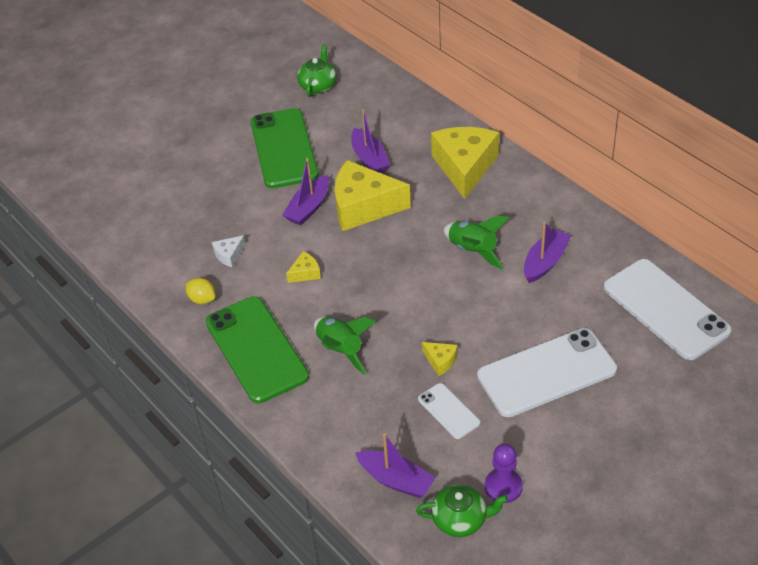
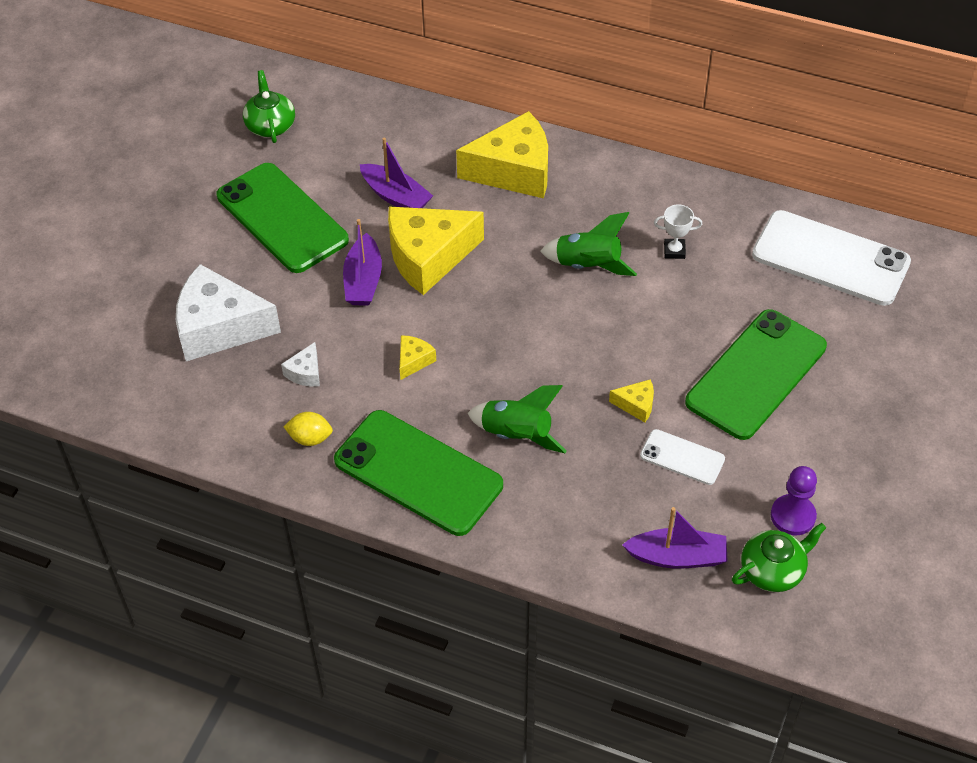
camera: 30 degrees left, 5 degrees up
(195, 206) = (219, 327): none -> white cheese
(464, 167) = (513, 170): yellow cheese -> yellow cheese turned 105 degrees clockwise
(545, 262) = (674, 251): purple boat -> white trophy
(546, 373) = (756, 374): white phone -> green phone

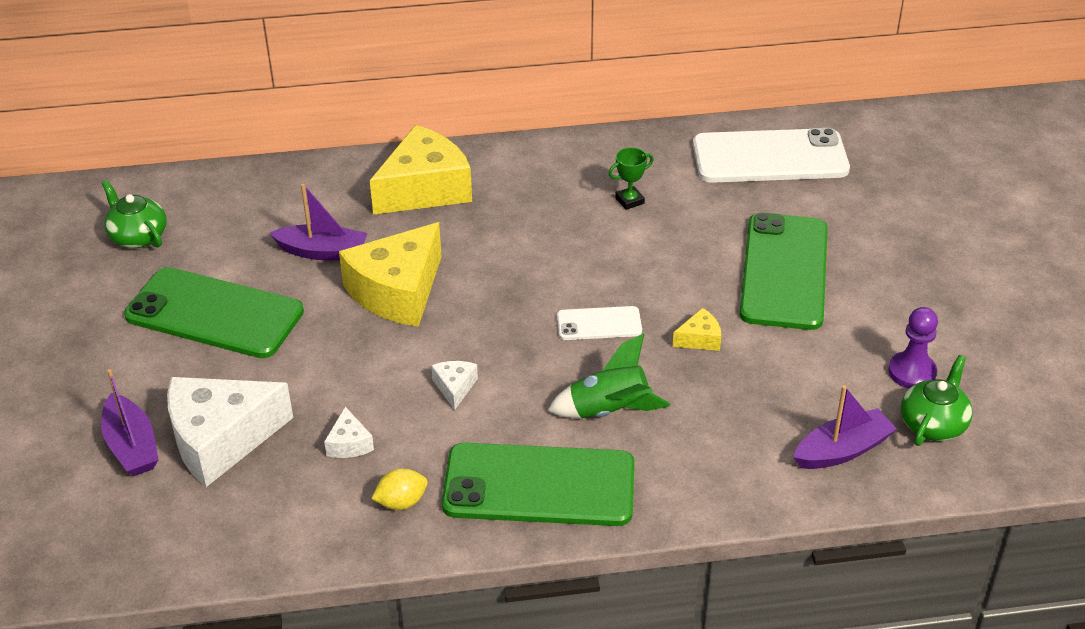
camera: 30 degrees left, 10 degrees down
(363, 280) = (346, 337): purple boat -> purple boat (132, 446)
(413, 361) = (454, 387): yellow cheese -> white cheese
(588, 266) = (560, 241): green rocket -> none
(674, 251) = (629, 200): white trophy -> green trophy
(682, 457) = (777, 365): white phone -> white phone (599, 324)

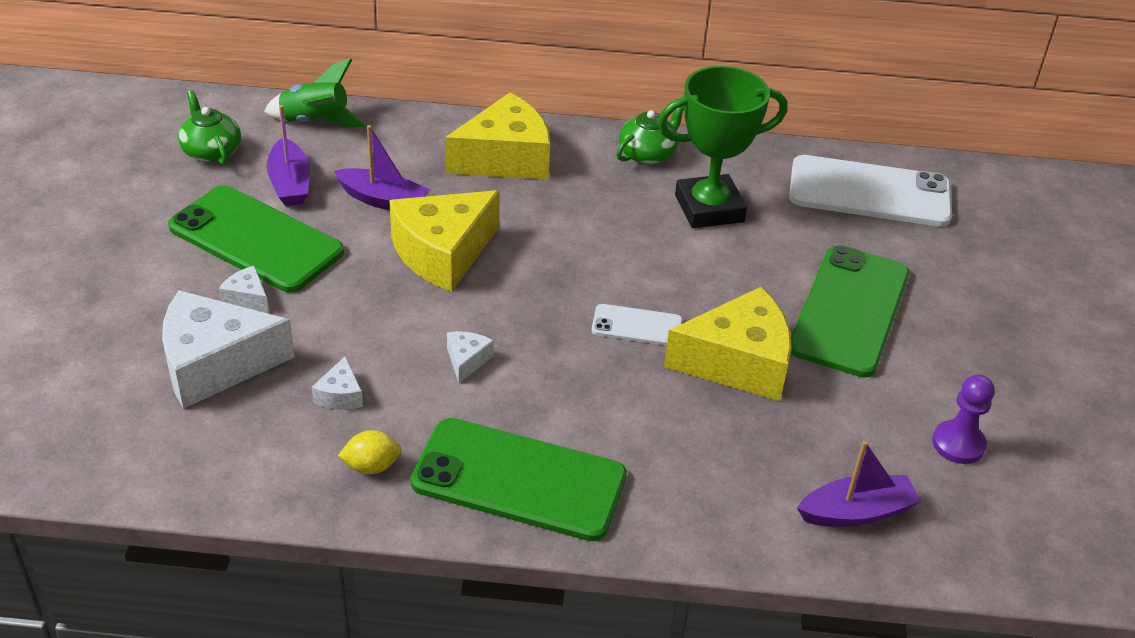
camera: 10 degrees right, 0 degrees up
(132, 446) = (127, 352): purple boat -> purple boat (290, 183)
(227, 371) = (247, 298): none -> white cheese
(609, 411) = (618, 417): green rocket -> green rocket (315, 122)
(629, 200) = (709, 208): green trophy -> green trophy, size x2.45
(699, 339) = (738, 362): yellow cheese -> yellow cheese, size x2.34
(933, 424) = (966, 505): green teapot -> green teapot (648, 154)

